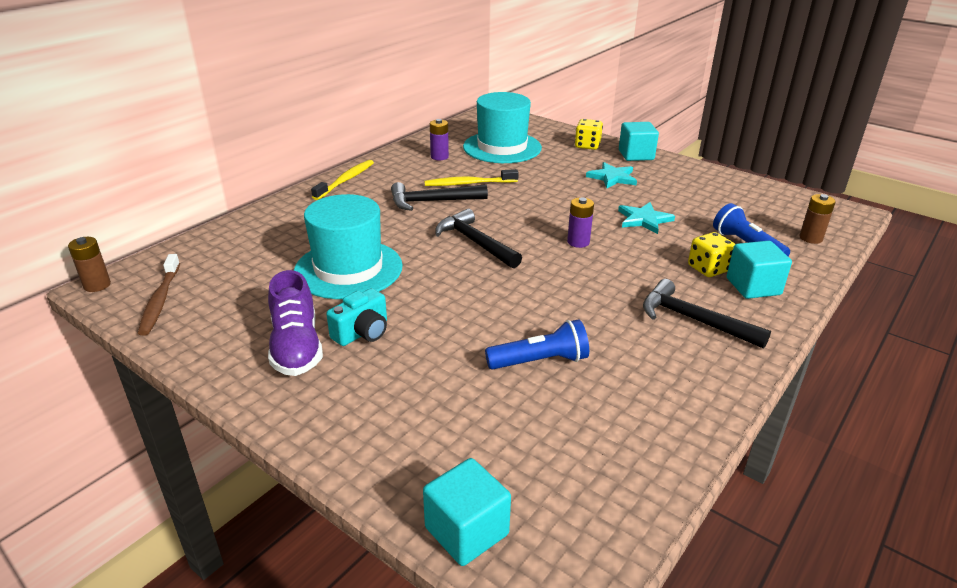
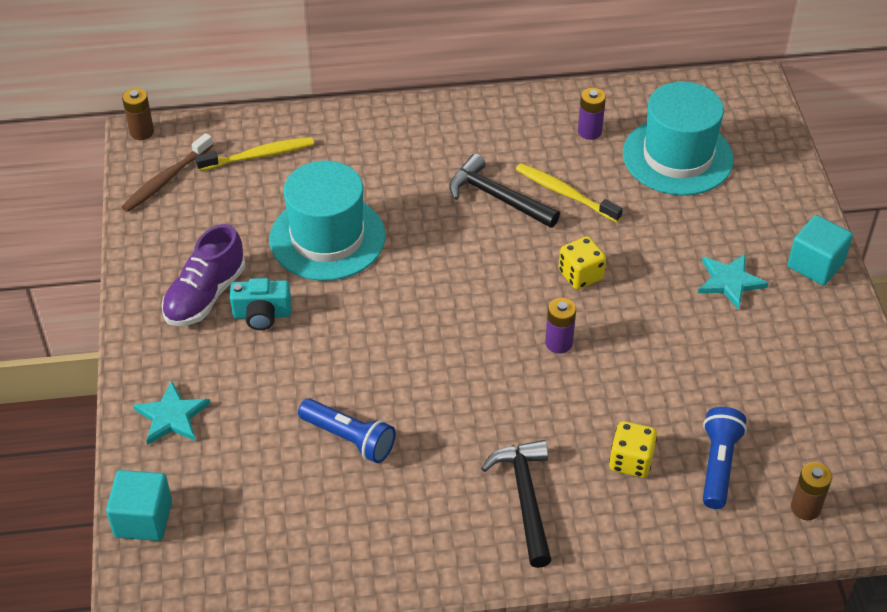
camera: 45 degrees right, 15 degrees up
(345, 180) = (455, 114): yellow toothbrush -> yellow toothbrush (258, 155)
(475, 242) = (466, 278): black hammer -> none
(587, 145) = (781, 213): yellow dice -> yellow dice (580, 275)
(644, 219) = (668, 361): turquoise star -> turquoise star (172, 416)
(753, 286) = (638, 510): turquoise cube -> none

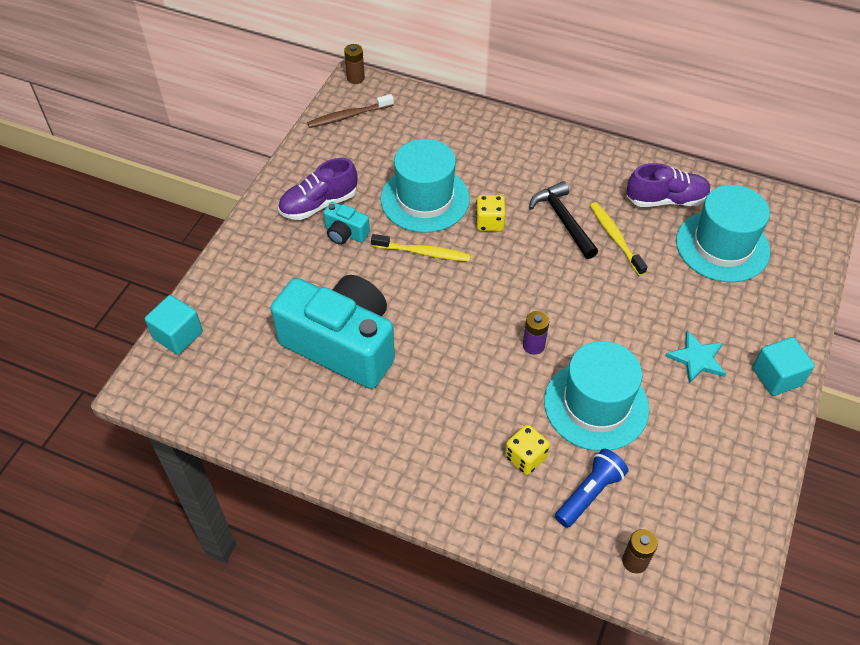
camera: 30 degrees right, 5 degrees up
(172, 416) = (242, 276): turquoise star -> none
(258, 155) = (419, 124): yellow toothbrush -> yellow toothbrush (423, 252)
(349, 438) = (342, 345): blue flashlight -> turquoise camera
(525, 498) = (430, 446): black hammer -> none
(580, 275) = (584, 303): yellow dice -> yellow dice (489, 222)
(589, 132) = (666, 200): purple battery -> purple shoe
(664, 374) = (596, 405): none -> turquoise hat

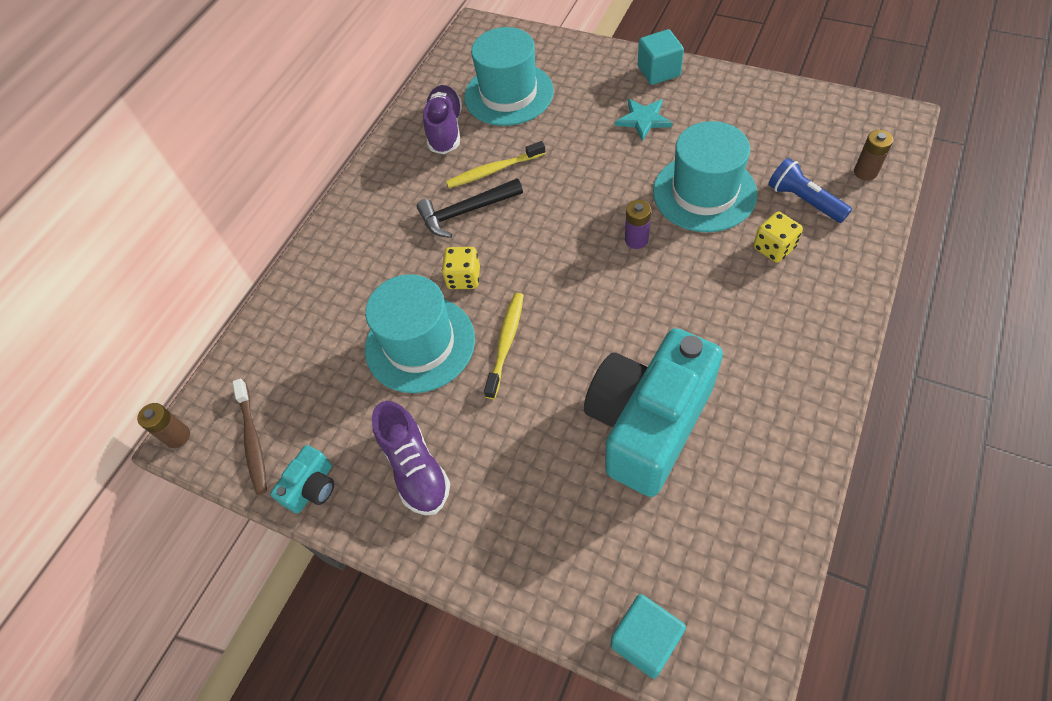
camera: 80 degrees left, 5 degrees up
(345, 233) = (470, 431): turquoise camera -> turquoise camera (312, 487)

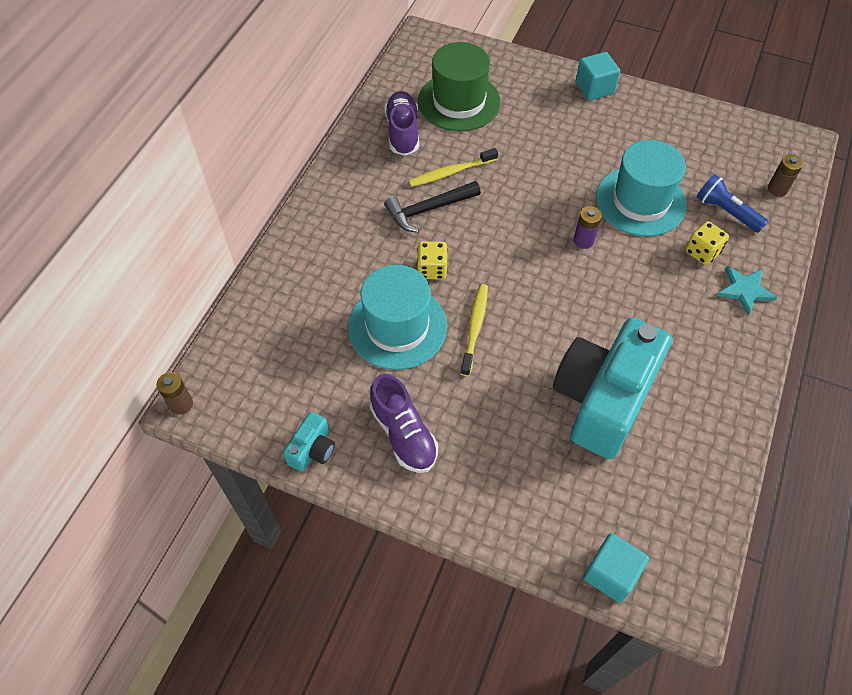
camera: 10 degrees left, 0 degrees up
(253, 440) = (253, 409): brown toothbrush -> none
(509, 94) = (459, 102): turquoise hat -> green hat
(643, 120) = (583, 132): turquoise star -> turquoise star (745, 290)

